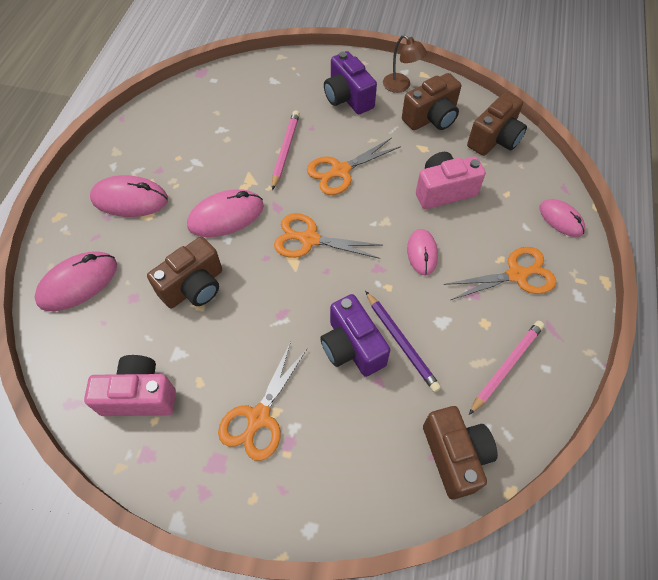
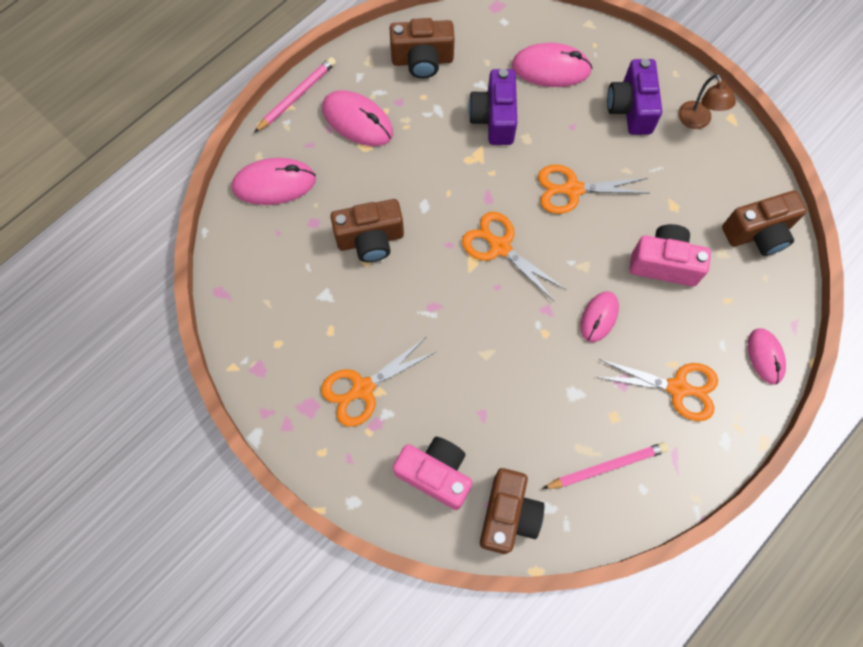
camera: 30 degrees right, 10 degrees up
(139, 396) = (276, 316): pink camera -> pink camera (435, 474)
(226, 216) = (435, 183): pink mouse -> pink mouse (551, 68)
(286, 150) = (531, 139): pink pencil -> pink pencil (297, 96)
(352, 347) = (477, 371): purple camera -> purple camera (494, 118)
(401, 343) = (524, 392): purple pencil -> none
(431, 118) = (705, 175): brown camera -> brown camera (422, 60)

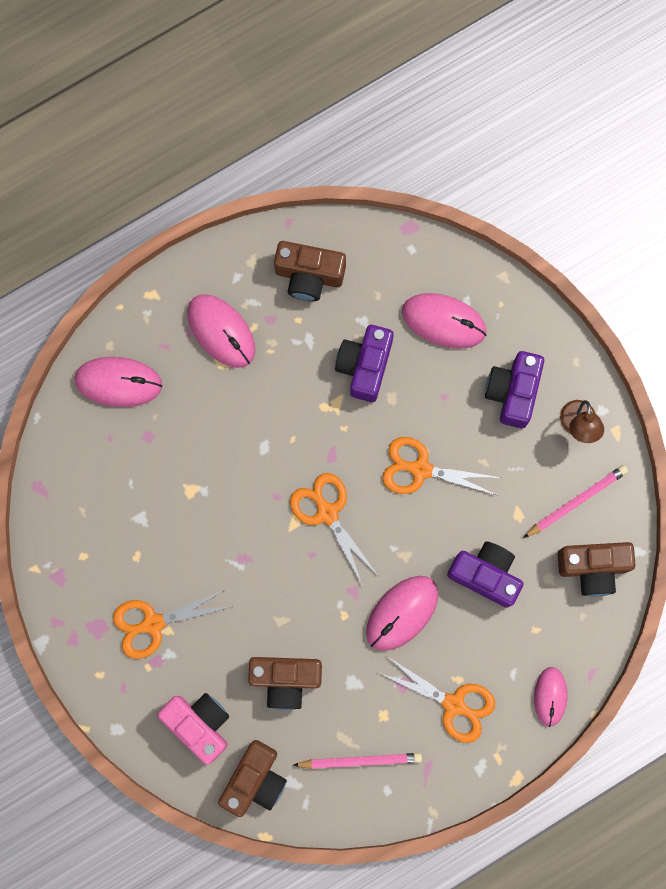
camera: 15 degrees right, 10 degrees up
(297, 96) = (166, 285): pink pencil -> pink pencil (577, 501)
(370, 240) = (200, 470): brown camera -> brown camera (285, 679)
(599, 317) = (402, 613): pink mouse -> pink mouse, size x1.55
(664, 264) = (485, 575): pink camera -> purple camera

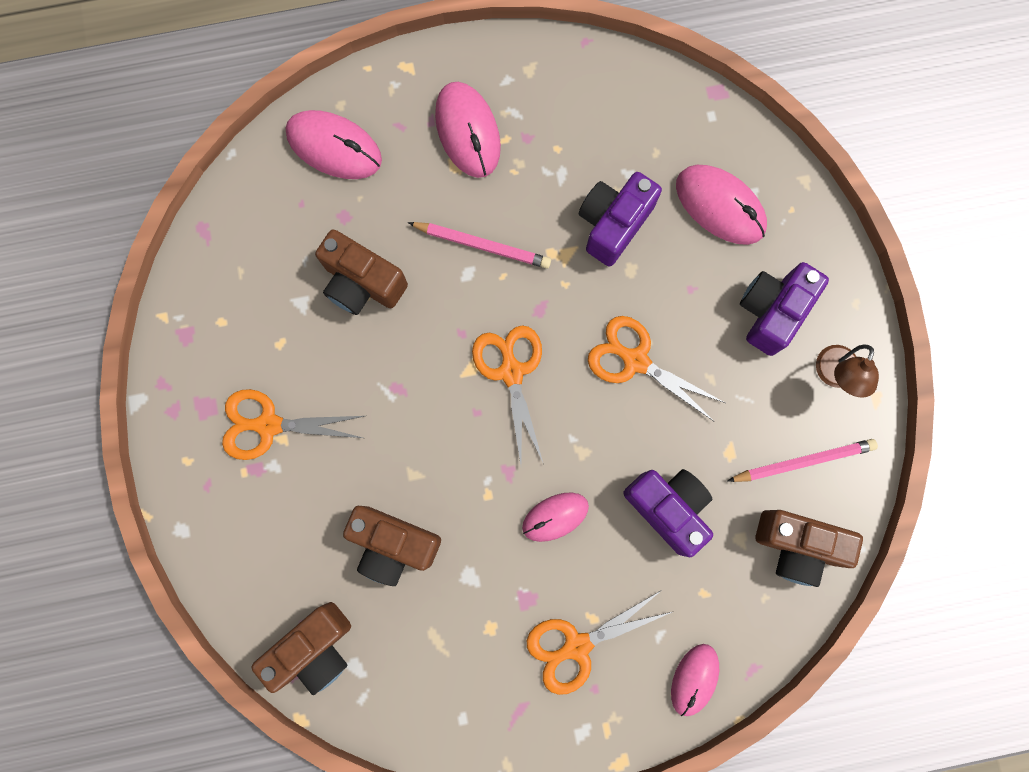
camera: 20 degrees right, 0 degrees up
(199, 724) = (276, 559): pink camera -> none
(309, 276) = (587, 105): brown camera -> brown camera (362, 283)
(360, 761) = (444, 672): pink pencil -> pink pencil (482, 246)
(402, 613) = (555, 517): pink mouse -> pink mouse, size x0.65
(453, 704) = (577, 645): orange scissors -> orange scissors turned 105 degrees clockwise

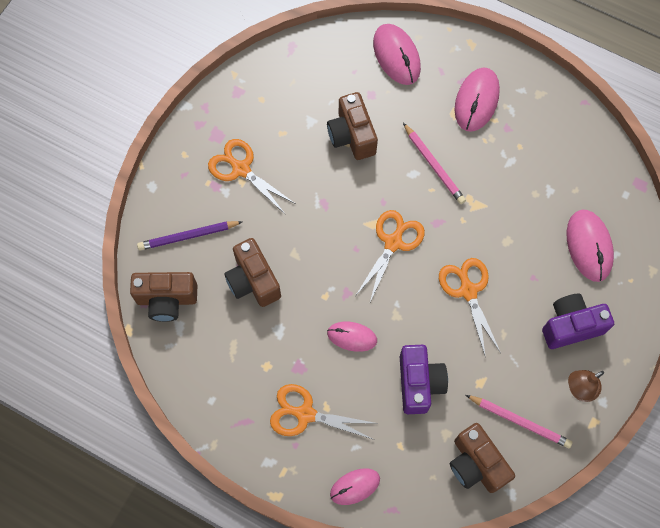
camera: 40 degrees right, 10 degrees down
(274, 554) = (188, 236): none -> purple pencil
(613, 224) = (517, 209): purple camera -> none

